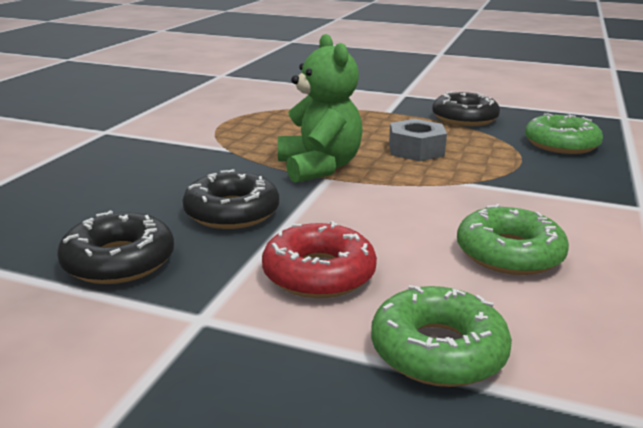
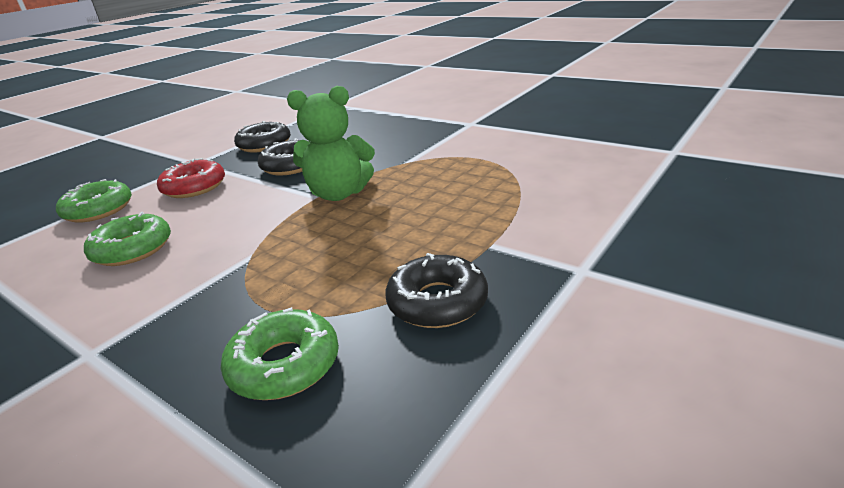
camera: 110 degrees right, 5 degrees up
(416, 150) = (345, 243): grey nut -> none

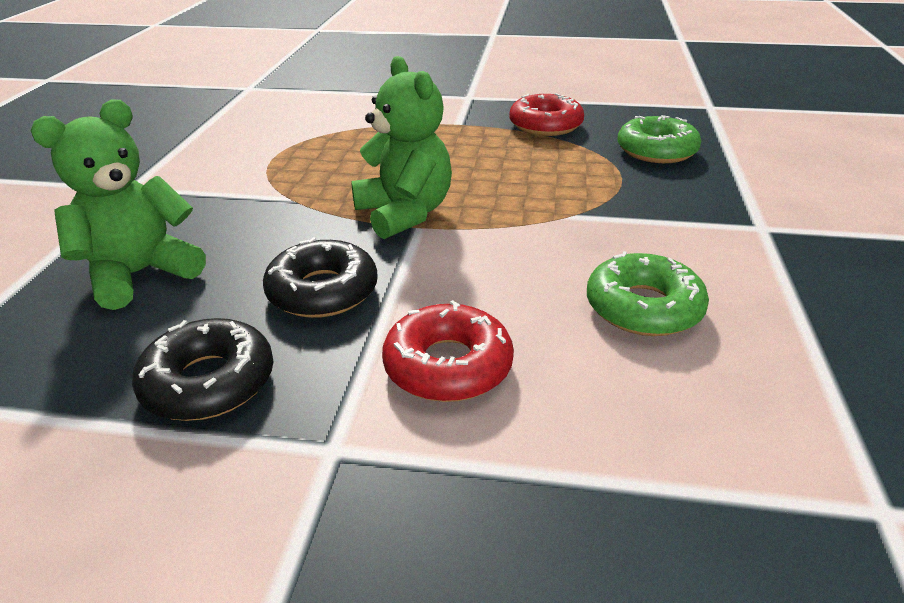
camera: 120 degrees left, 5 degrees up
(98, 210) = (606, 451): green donut -> none
(364, 130) = (140, 274): none -> green teddy bear
(437, 302) = (545, 125): black donut -> red donut

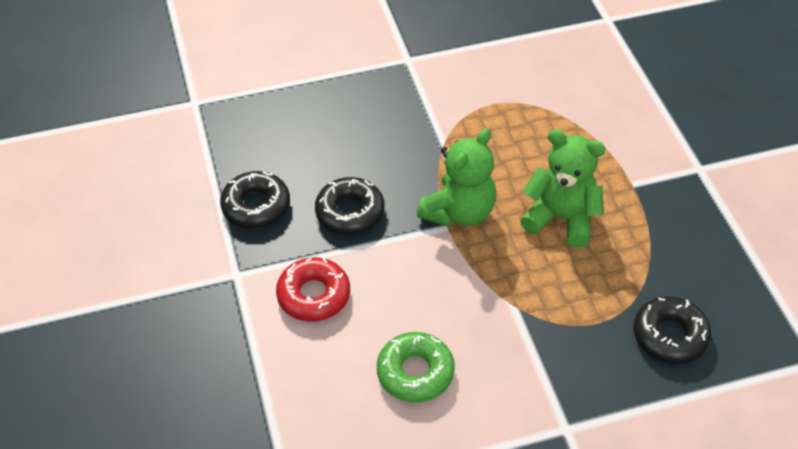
camera: 65 degrees right, 15 degrees up
(140, 274) = (323, 126): green teddy bear -> green teddy bear (561, 218)
(545, 125) = (671, 243): red donut -> none
(656, 150) = (670, 336): green donut -> black donut

